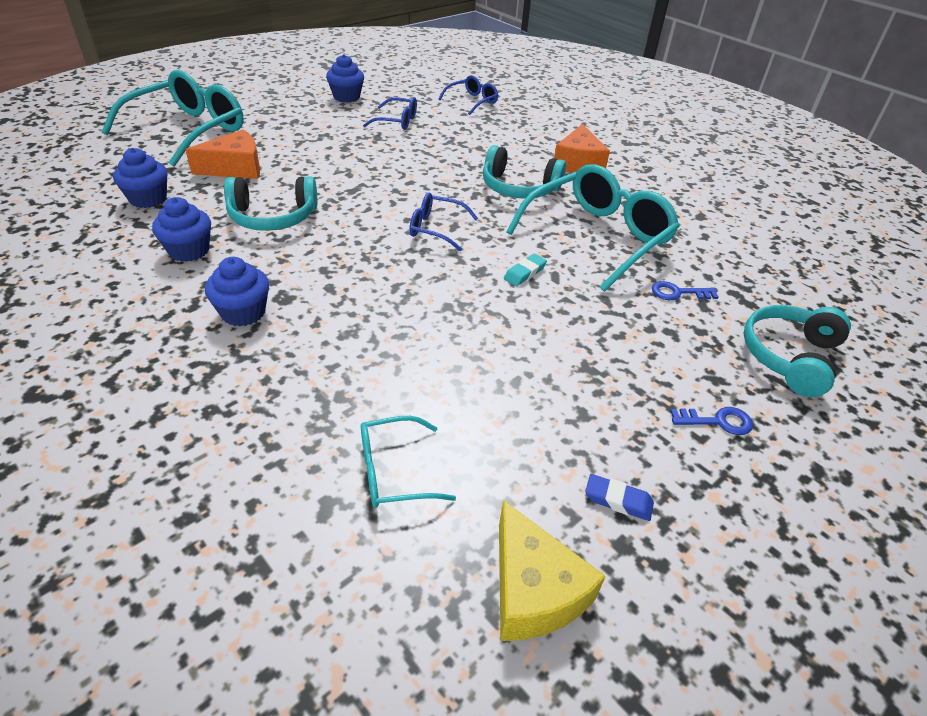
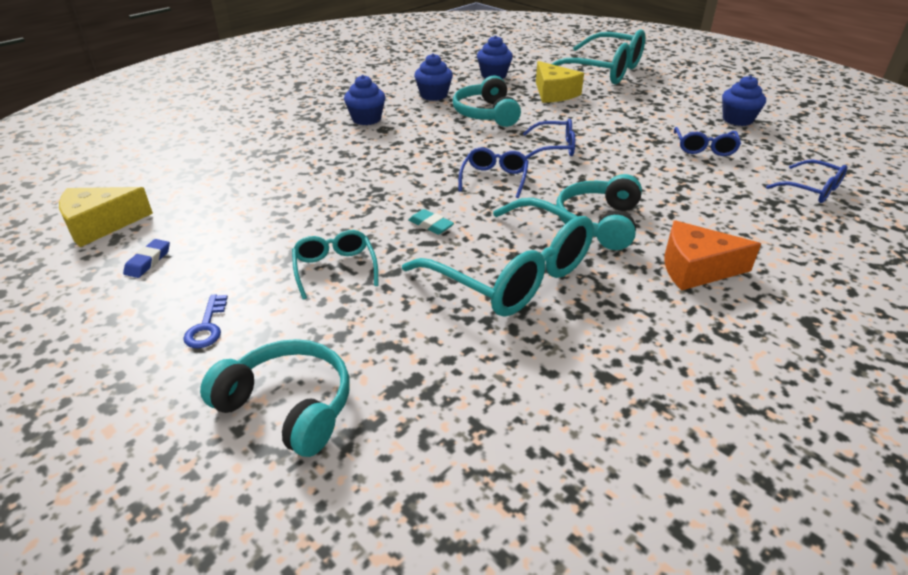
camera: 90 degrees right, 5 degrees down
(235, 168) = (554, 93): orange cheese -> yellow cheese
(375, 187) = (554, 147): none -> blue glasses
(394, 471) = (210, 177): turquoise glasses -> turquoise glasses (335, 269)
(678, 293) = (409, 327): blue key -> none

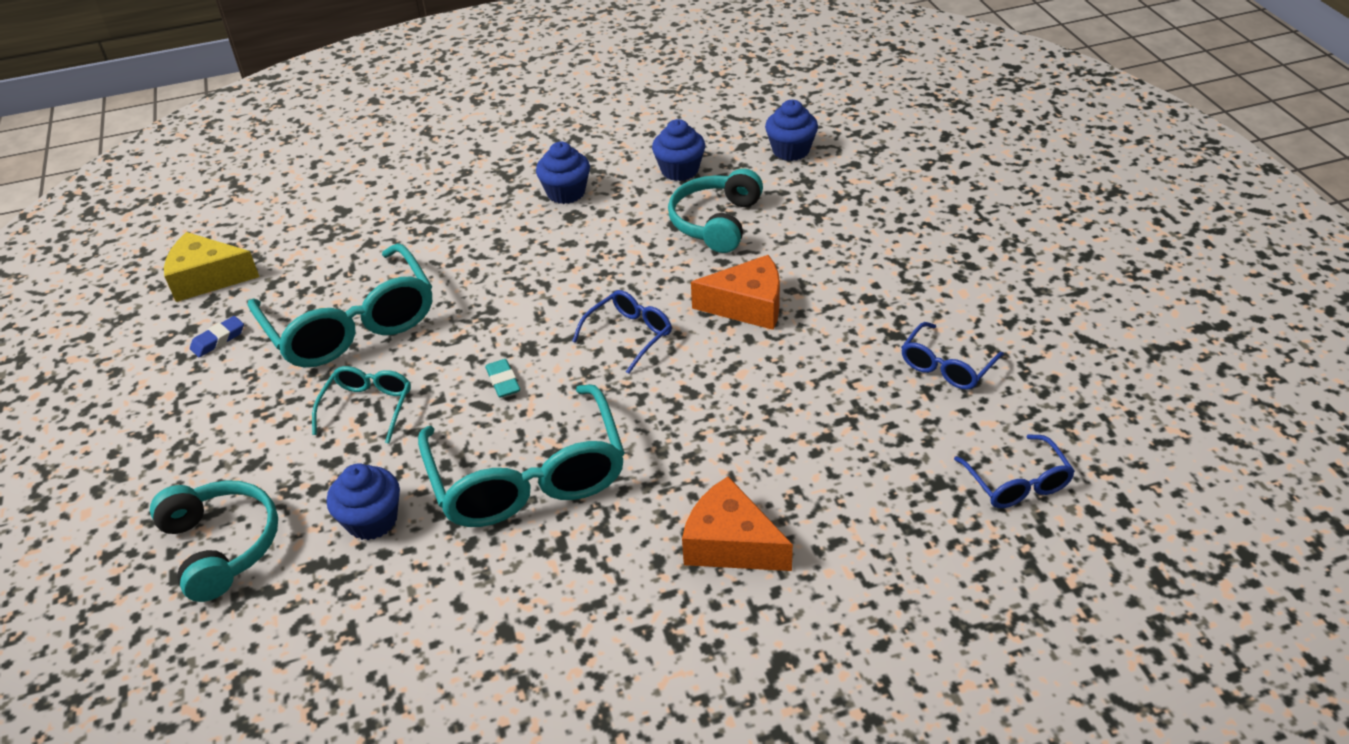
camera: 30 degrees right, 5 degrees up
(207, 326) = (216, 436): blue key -> none
(554, 93) = (841, 206): yellow cheese -> none
(554, 147) = (747, 305): blue glasses -> orange cheese
(599, 223) = (686, 441): turquoise headphones -> none
(602, 71) = (955, 178): turquoise glasses -> turquoise glasses (351, 324)
(737, 120) = (1056, 328): blue cupcake -> blue cupcake (372, 520)

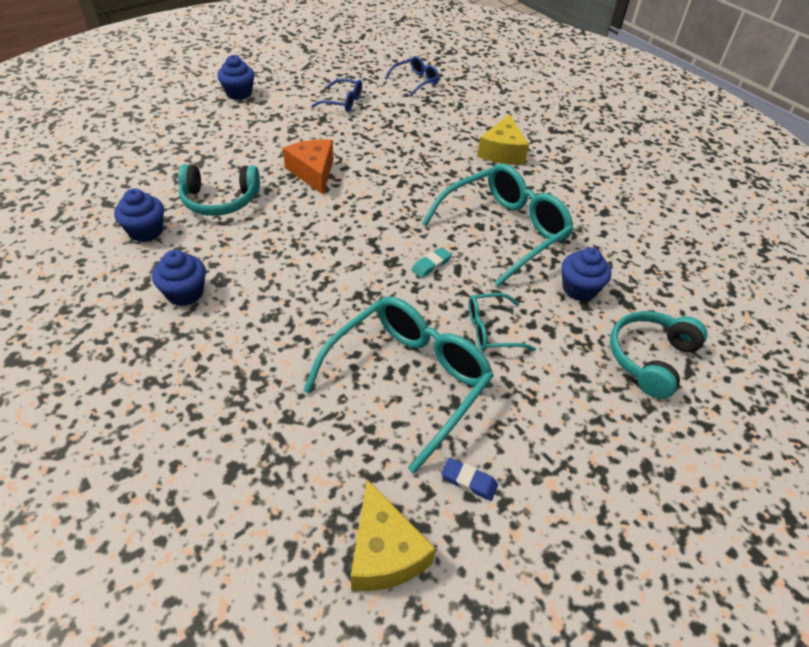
camera: 115 degrees left, 5 degrees up
(629, 335) = (361, 217): blue glasses -> none
(730, 544) = (502, 152): orange cheese -> yellow cheese
(791, 150) = (116, 178): blue cupcake -> blue cupcake (239, 93)

